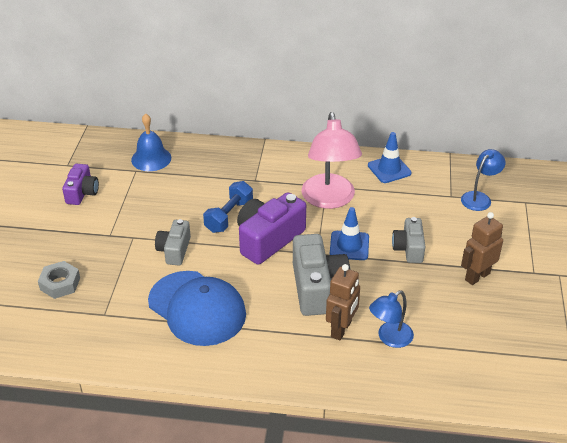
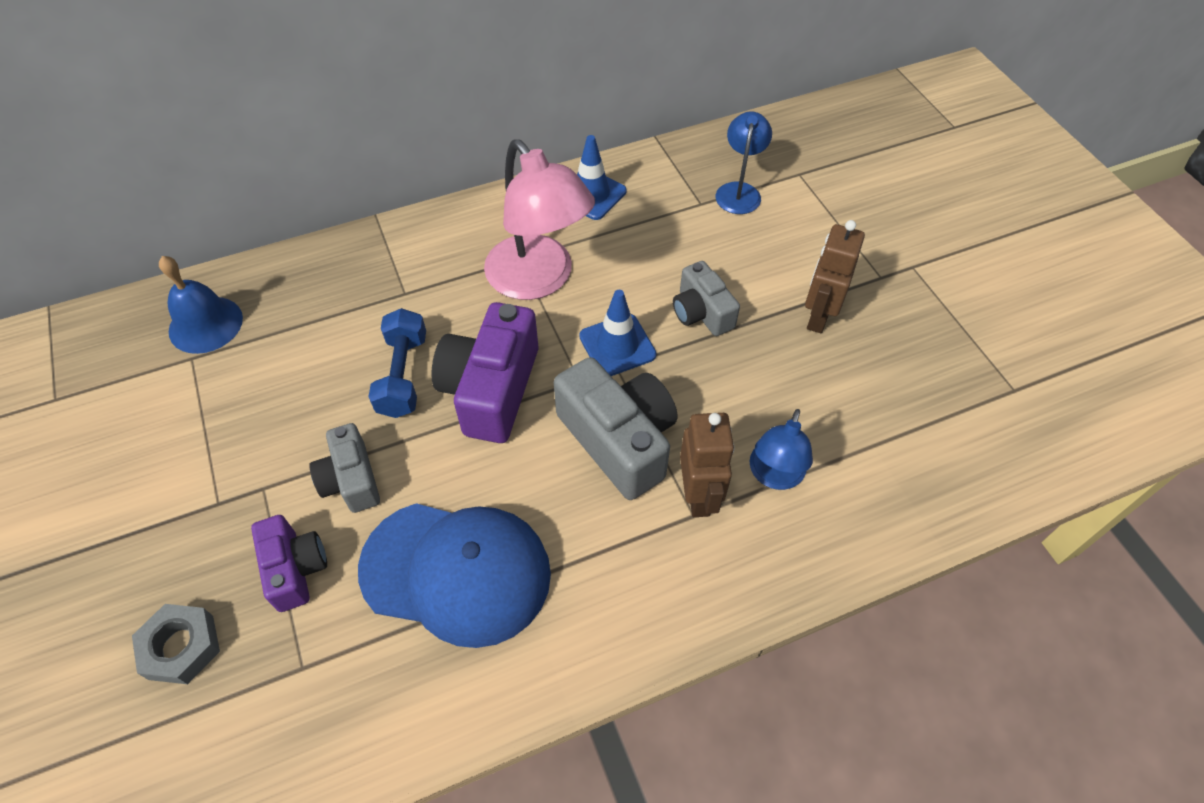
camera: 30 degrees left, 15 degrees up
(82, 193) = (116, 442): purple camera -> purple camera (295, 569)

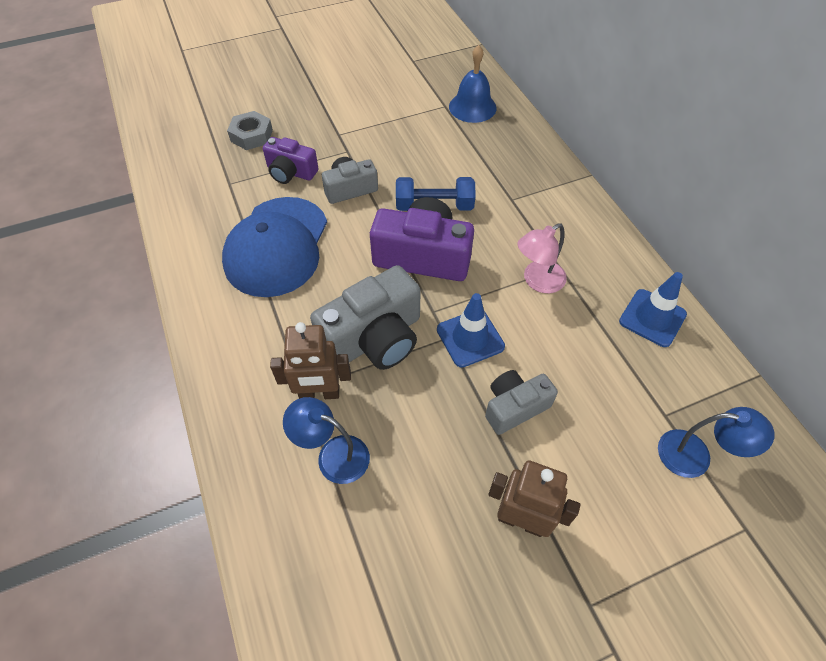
camera: 90 degrees right, 0 degrees up
(295, 569) = (291, 172): purple camera -> purple camera turned 45 degrees clockwise
(539, 280) = (537, 281): pink lamp -> pink lamp, size x0.56

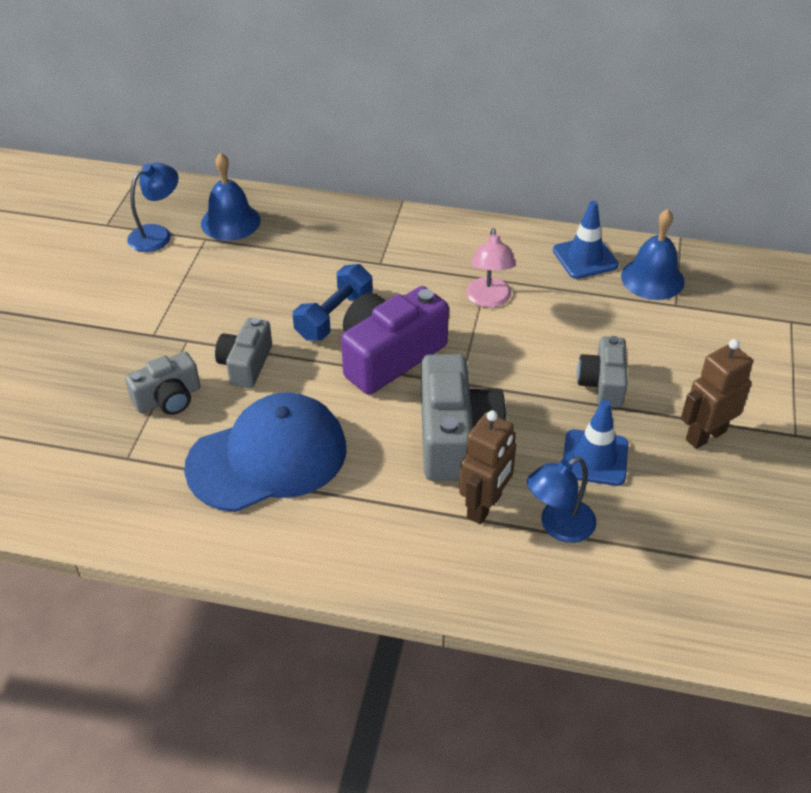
camera: 55 degrees left, 10 degrees down
(251, 135) = (69, 405): grey nut -> none
(277, 246) = (268, 457): blue cap -> blue cap turned 75 degrees counterclockwise
(291, 172) = (168, 398): purple camera -> grey camera
(470, 338) = (511, 374): blue traffic cone -> blue traffic cone (595, 458)
(680, 380) = (652, 278): none -> blue bell
(695, 456) = (720, 310): blue lamp -> blue lamp (157, 234)

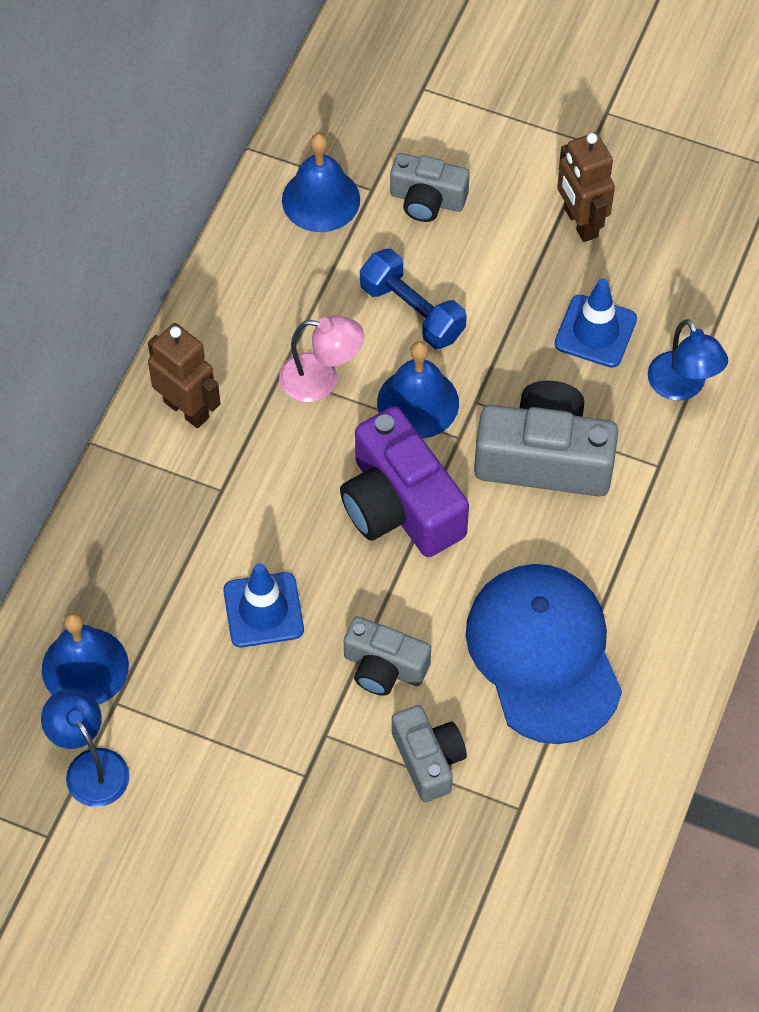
camera: 80 degrees left, 15 degrees up
(334, 316) = (315, 557): blue dumbbell -> blue dumbbell (412, 311)
(484, 506) = (647, 448): brown robot -> brown robot (187, 409)
(485, 354) = (418, 402): none -> blue bell
(585, 258) = (265, 259): blue traffic cone -> blue traffic cone (263, 610)
(602, 384) = (487, 296): grey camera -> grey camera (427, 200)

